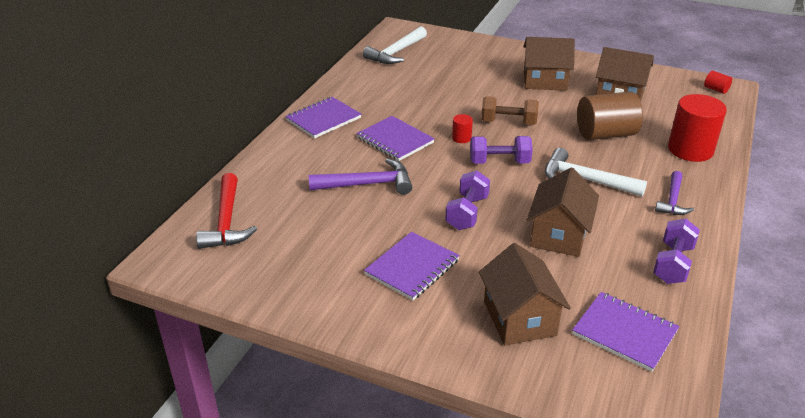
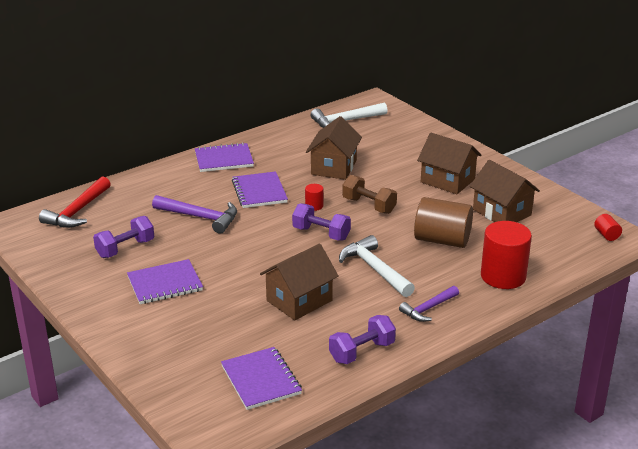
camera: 30 degrees right, 5 degrees down
(467, 213) = (249, 261): purple dumbbell -> purple dumbbell (125, 248)
(519, 318) = (198, 342): brown house -> brown house (334, 167)

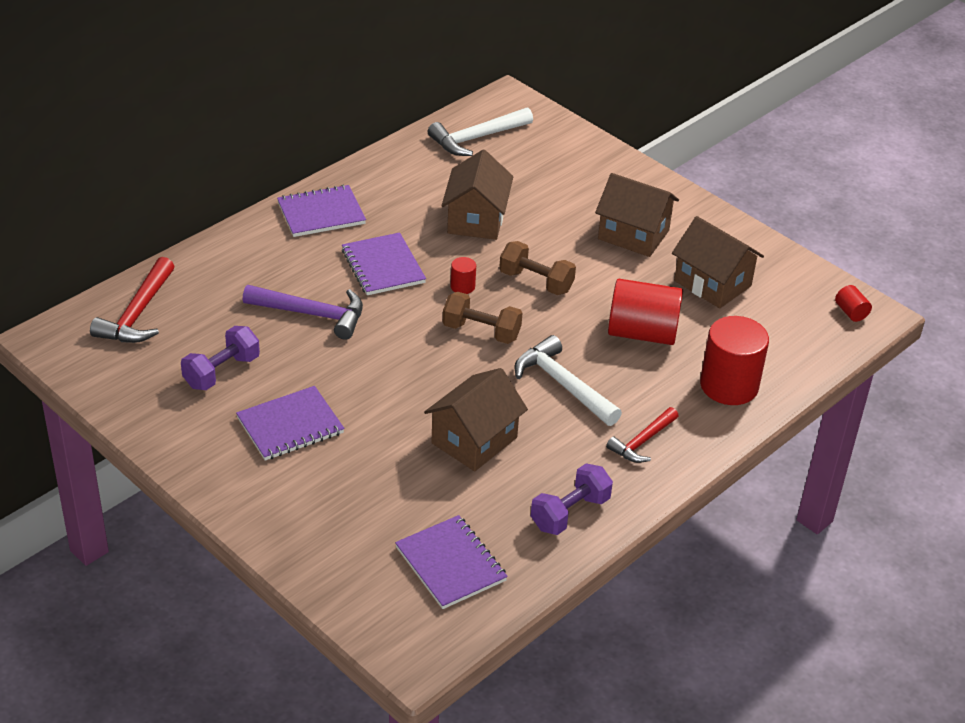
camera: 10 degrees left, 10 degrees up
(321, 233) = (481, 331): purple dumbbell -> brown dumbbell
(428, 308) = (642, 441): purple hammer -> red hammer
(442, 240) = (642, 333): brown cylinder -> red cylinder

